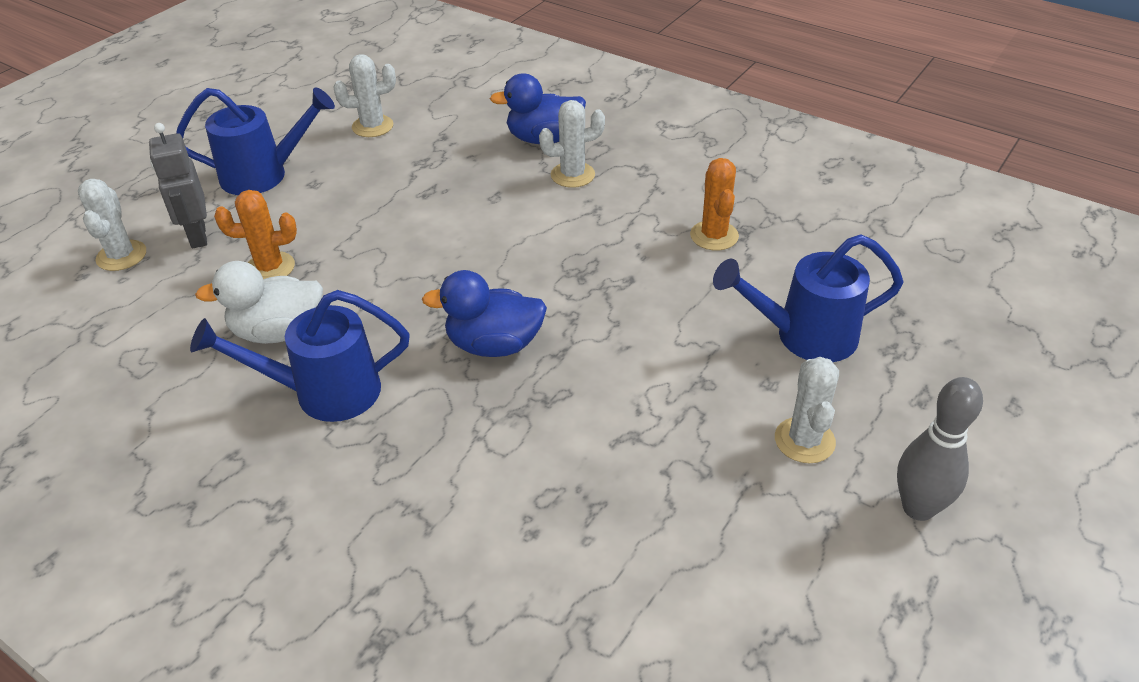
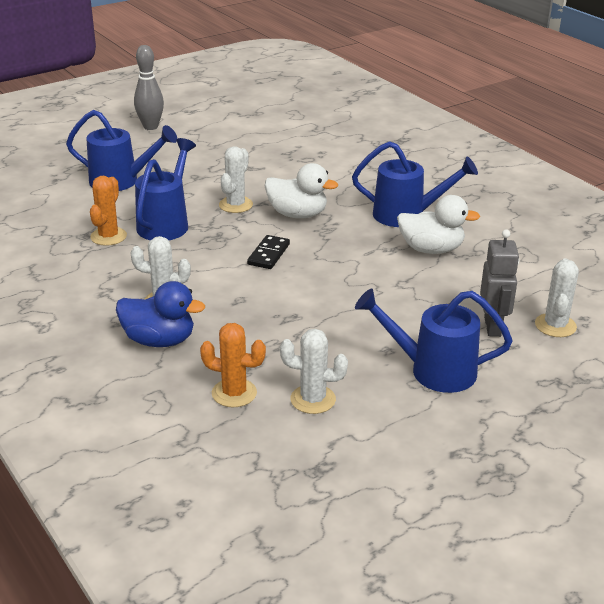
camera: 160 degrees left, 10 degrees down
(270, 268) = (434, 289): orange cactus -> orange cactus (234, 393)
(494, 345) = (297, 214): blue duck -> white duck
(496, 264) = (269, 254): none -> black domino
(663, 276) = (166, 223): none -> blue watering can
(804, 440) = (172, 151): white cactus -> white cactus (235, 205)

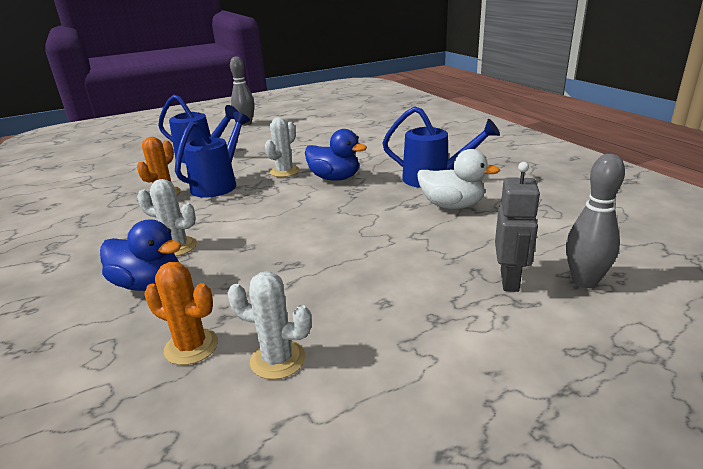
camera: 10 degrees right, 5 degrees down
(269, 254) = (295, 208): black domino -> none
(297, 214) = (335, 178): white duck -> blue duck
(433, 370) = (432, 329): blue watering can -> none
(555, 325) = (584, 281): white cactus -> grey bowling pin

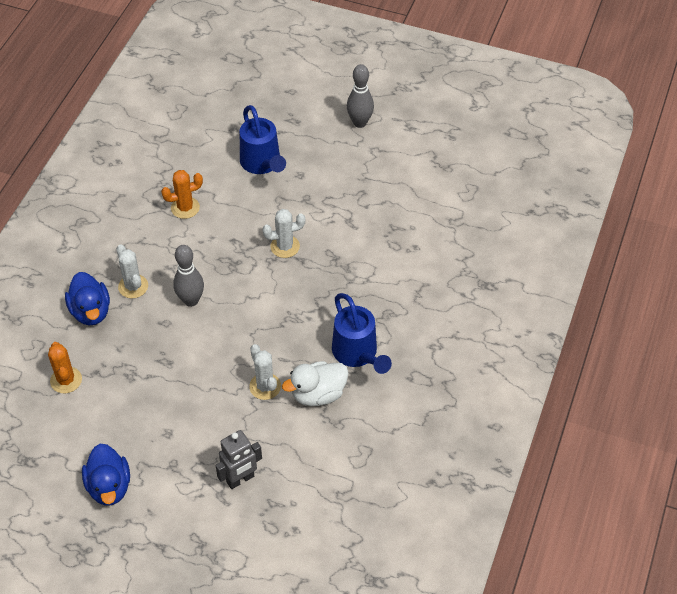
camera: 45 degrees right, 25 degrees up
(218, 184) = (227, 225): blue watering can -> none
(278, 360) = (87, 422): white cactus -> white cactus (265, 386)
(335, 178) = (302, 289): blue duck -> blue duck (109, 486)
(452, 206) = (318, 394): white duck -> white duck turned 90 degrees clockwise
(584, 281) = (270, 516): grey bowling pin -> grey bowling pin (191, 300)

